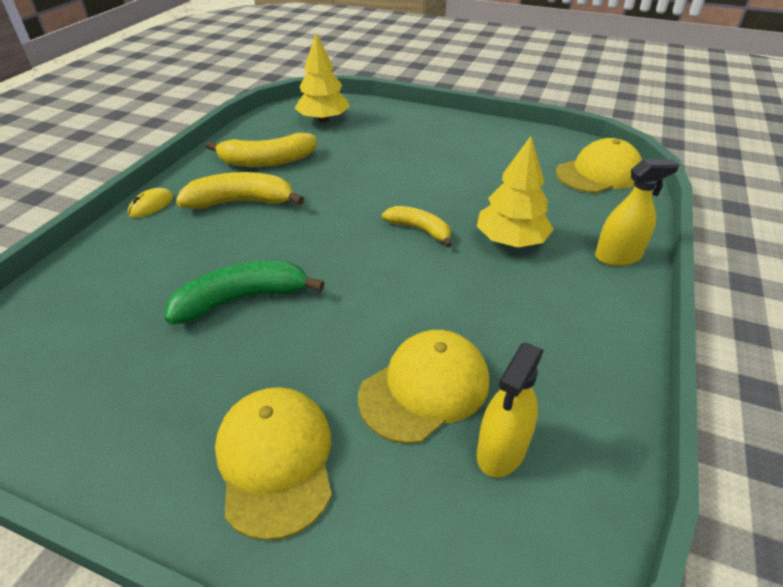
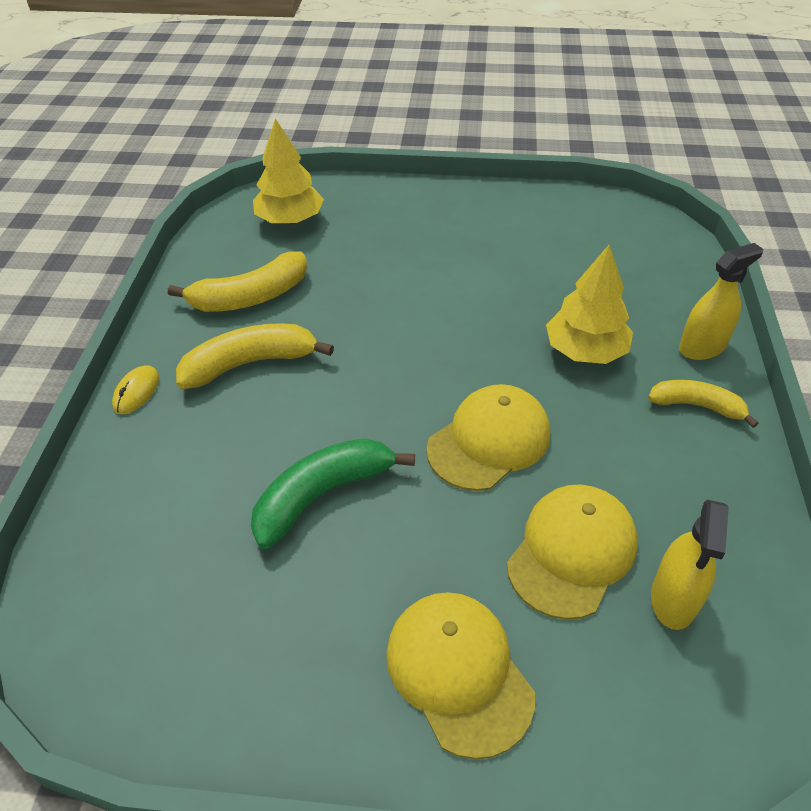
camera: 15 degrees left, 5 degrees up
(419, 230) = (480, 358): yellow banana -> yellow banana (697, 406)
(598, 173) = (644, 240): yellow cap -> yellow cap (489, 441)

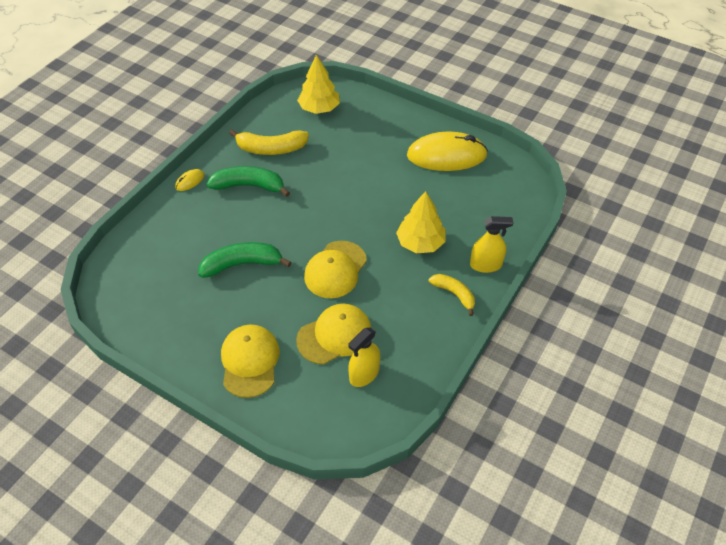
camera: 25 degrees right, 5 degrees up
(250, 363) = (249, 186): yellow banana -> green banana
(489, 441) = (335, 269): yellow cap -> yellow cap turned 135 degrees clockwise
(523, 224) = (446, 155): none -> yellow mouse

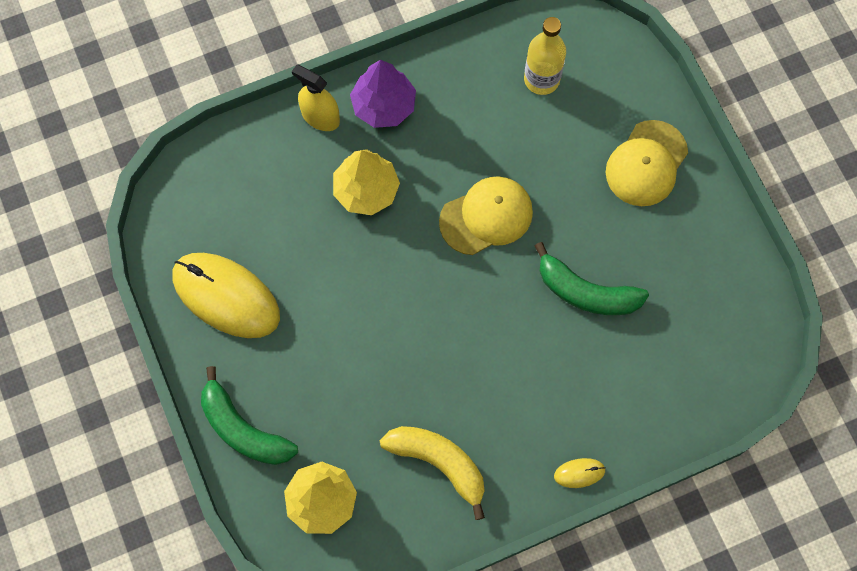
camera: 145 degrees left, 20 degrees up
(249, 186) = (508, 412): green banana -> green banana (243, 429)
(334, 335) = (542, 138): yellow cap -> none
(364, 374) = (541, 79): yellow spray bottle -> yellow bottle
(454, 294) = (383, 105): yellow banana -> purple tree

